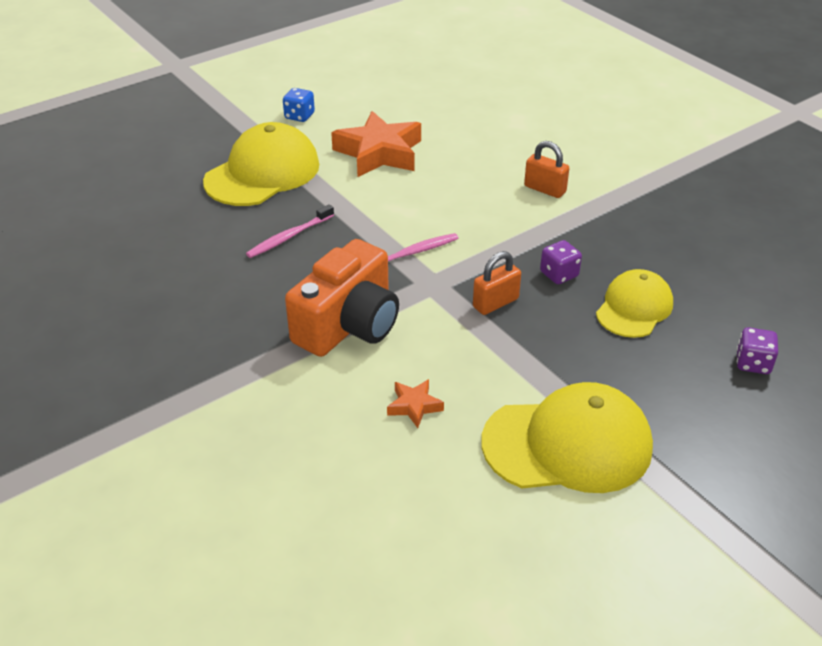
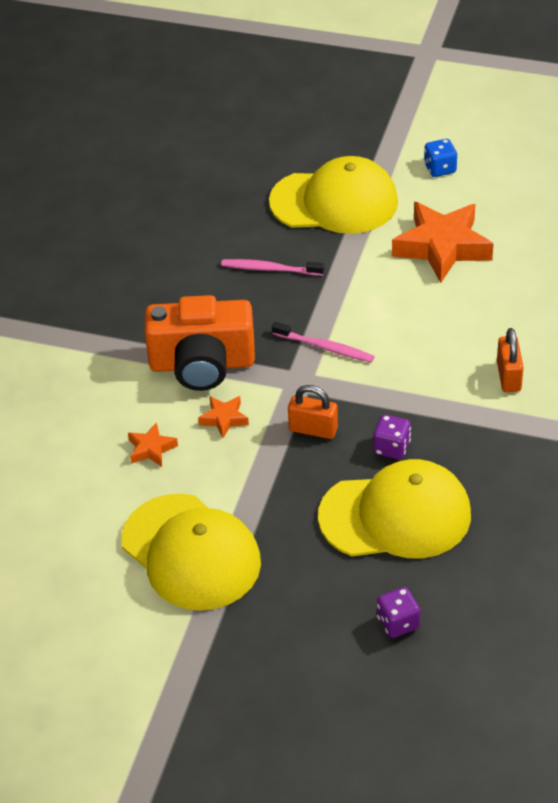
camera: 55 degrees right, 5 degrees up
(428, 345) = (224, 419): none -> orange star
(634, 308) = (396, 515): yellow cap -> yellow cap, size x1.60

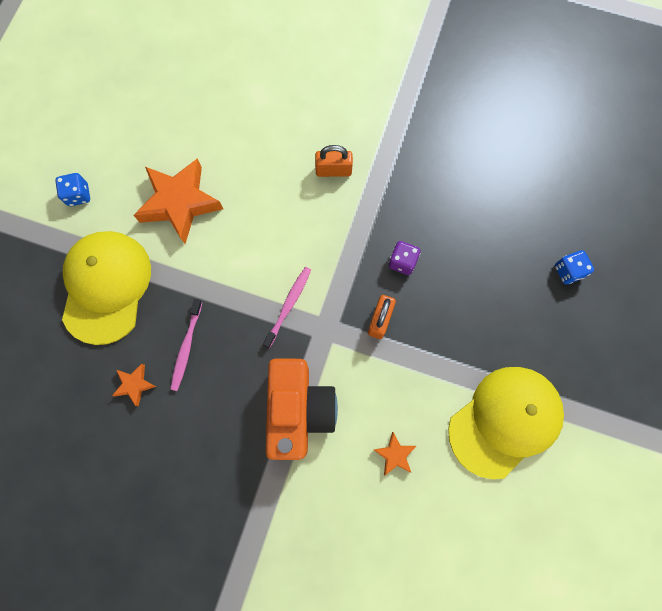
camera: 90 degrees left, 30 degrees up
(224, 419) = (364, 392): orange star -> orange star (135, 384)
(396, 515) = (470, 264): yellow cap -> none
(398, 623) = (568, 271): purple dice -> blue dice

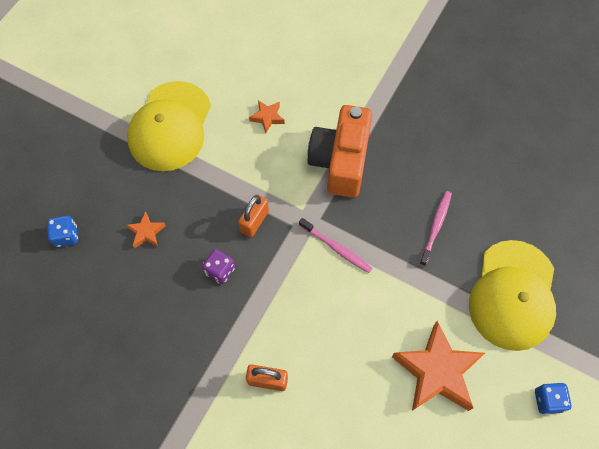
camera: 170 degrees left, 10 degrees down
(135, 384) = (483, 203): orange star -> orange star (146, 232)
(289, 305) = (336, 248): pink toothbrush -> pink toothbrush turned 90 degrees counterclockwise
(505, 421) = (170, 126): yellow cap -> yellow cap turned 45 degrees counterclockwise

